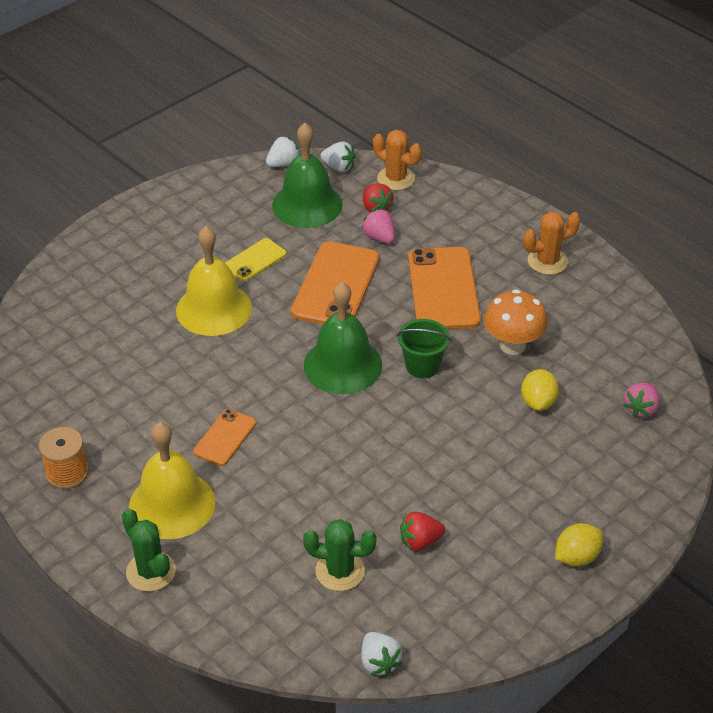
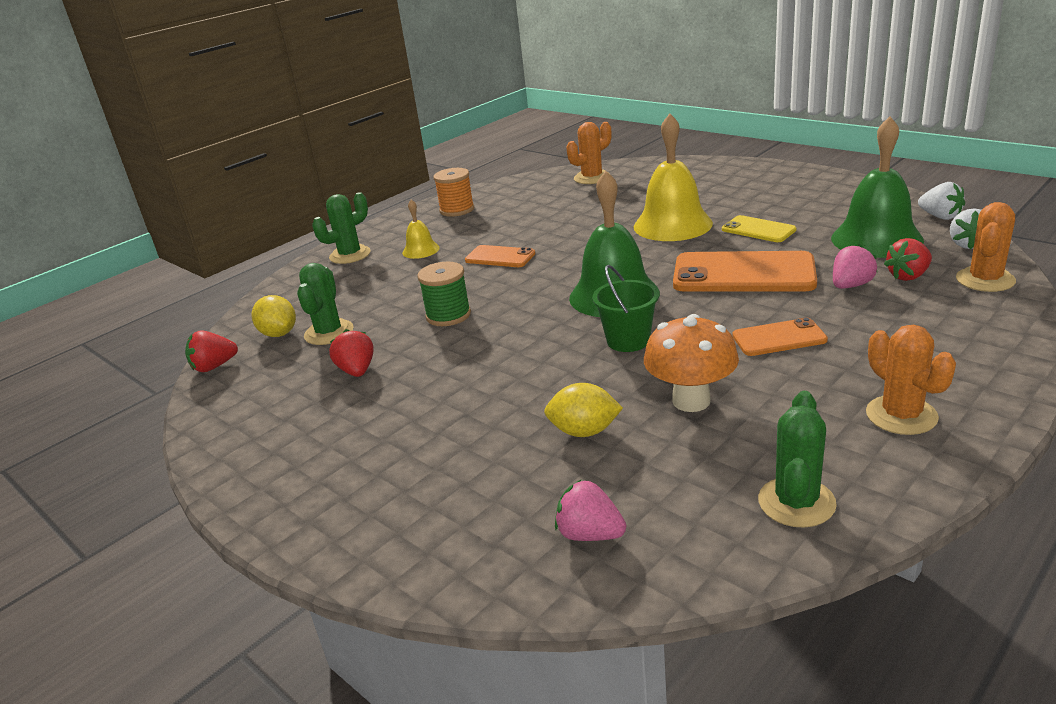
camera: 90 degrees right, 15 degrees down
(44, 350) = (592, 178): none -> orange cactus
(172, 504) = (420, 250): yellow bell -> yellow bell, size x0.49
(338, 478) = (448, 315): none -> green spool
(379, 662) = (214, 367): white strawberry -> red strawberry
(443, 289) = (779, 338): orange phone -> orange phone, size x0.54
(576, 557) = (309, 484): yellow lemon -> yellow lemon (279, 334)
(621, 321) = (796, 502): none -> green cactus

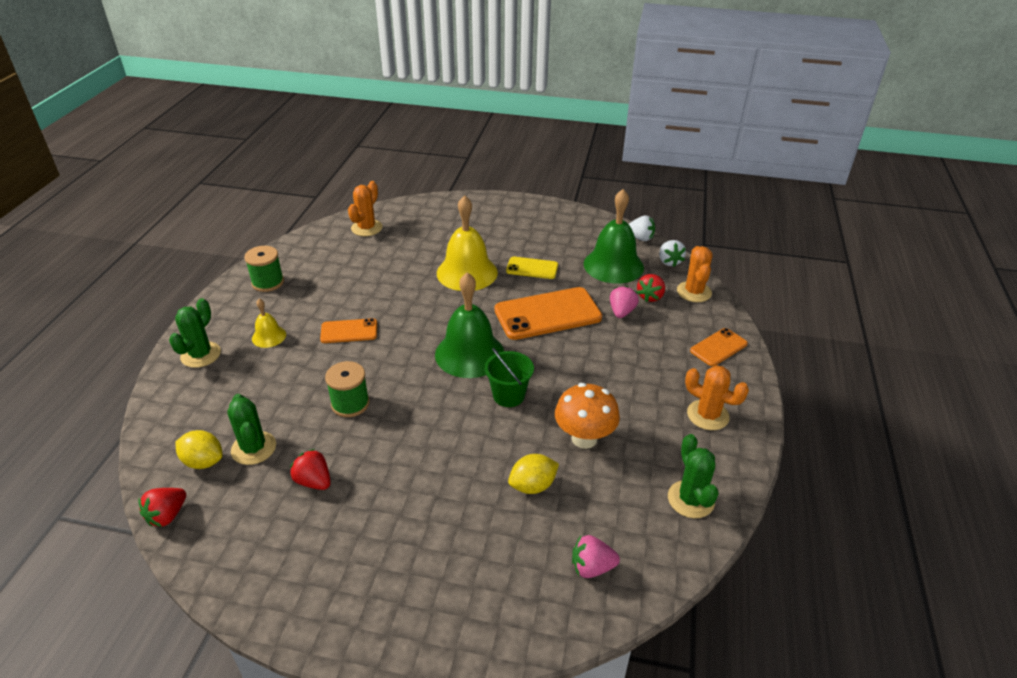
camera: 35 degrees left, 10 degrees up
(457, 210) = (268, 282): orange spool -> green spool
(779, 338) = (605, 369): orange phone -> orange phone (718, 347)

